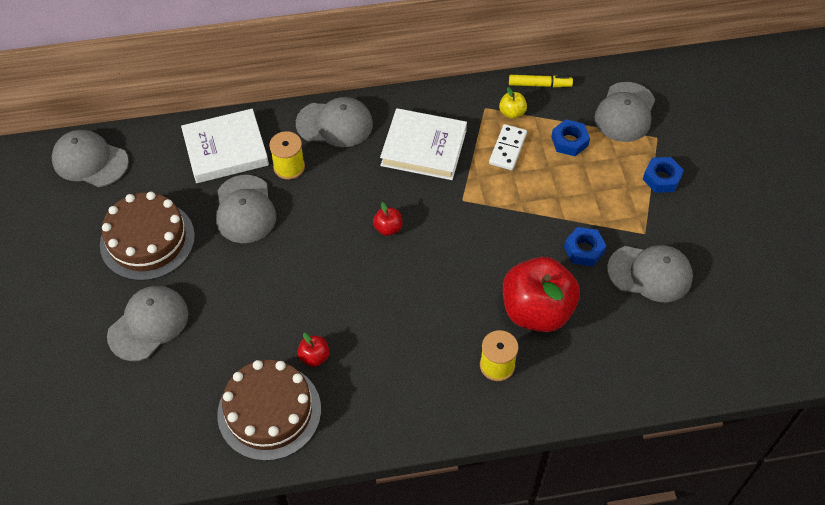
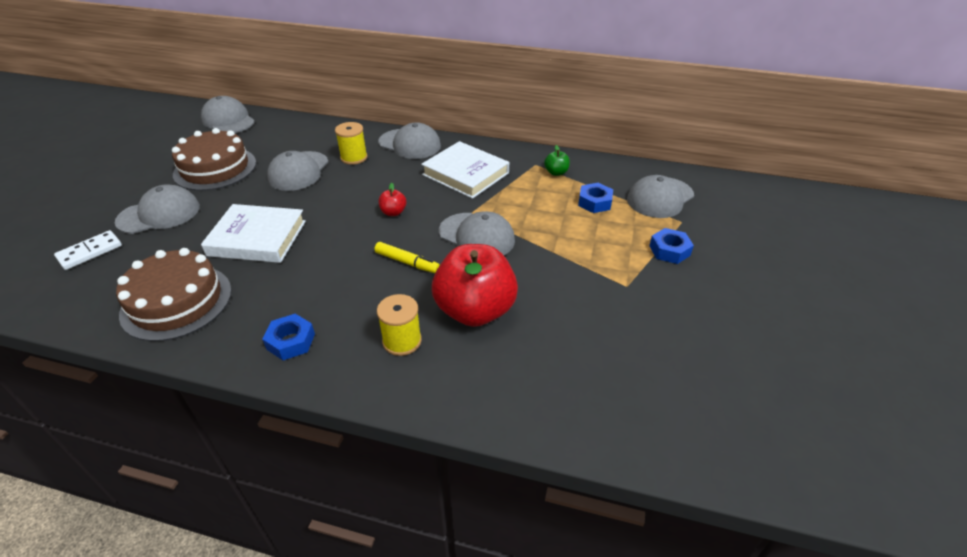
camera: 25 degrees right, 15 degrees down
(226, 150) = (320, 137): white book -> white book (257, 238)
(314, 357) = (252, 276): red apple -> none
(508, 149) = (535, 192): white domino -> white domino (90, 252)
(512, 113) = (556, 172): yellow apple -> green apple
(539, 85) = (592, 163): yellow marker -> yellow marker (407, 262)
(584, 250) = (556, 279): blue nut -> blue nut (291, 341)
(650, 273) = (612, 319): grey cap -> grey cap (476, 236)

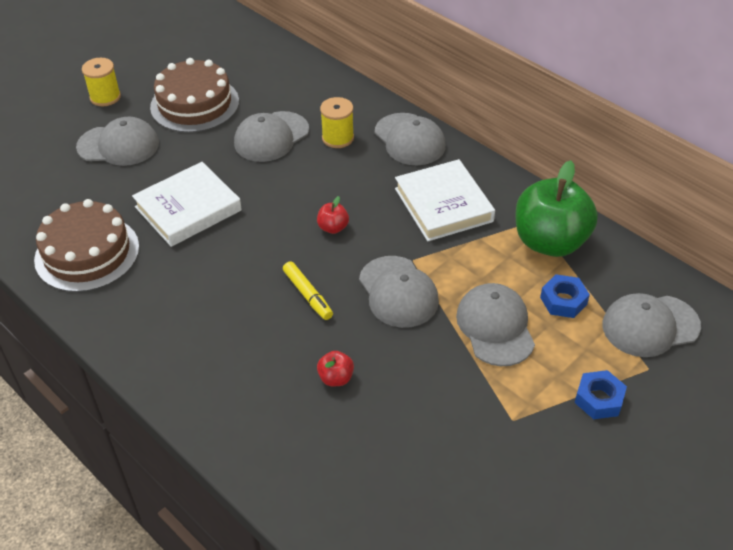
camera: 30 degrees right, 5 degrees up
(90, 252) = (44, 168): white domino -> none
(228, 120) = (240, 40): grey cap -> grey cap (495, 327)
(257, 238) = (188, 209): white book -> white book turned 75 degrees counterclockwise
(291, 341) = (156, 336): blue nut -> none
(402, 341) = (248, 379): yellow spool -> yellow spool (105, 97)
(475, 310) = (336, 378): red apple -> red apple, size x0.41
(556, 172) = (550, 242): green apple -> green apple, size x2.44

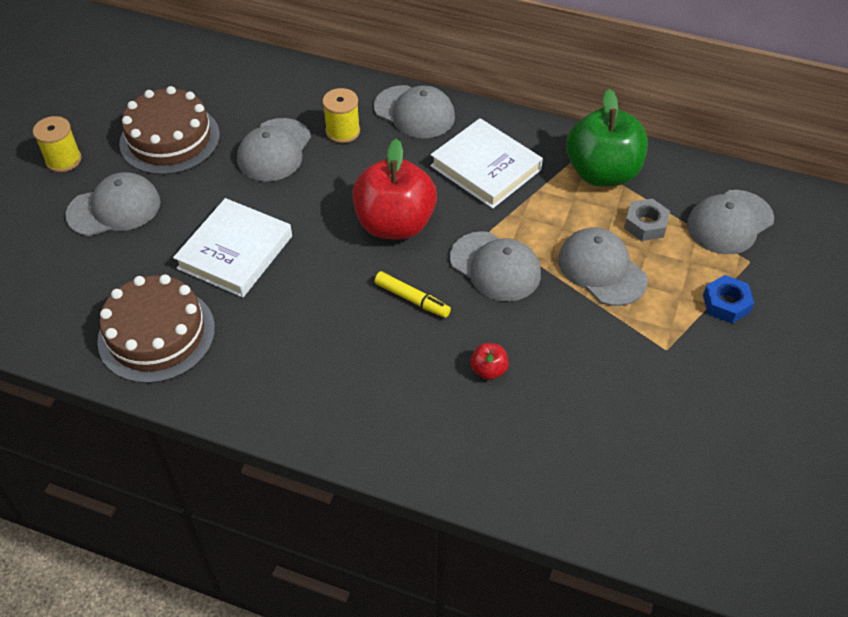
camera: 25 degrees left, 5 degrees up
(333, 228) = (395, 224): red apple -> red apple, size x2.44
(563, 301) = (645, 224): blue nut -> grey nut

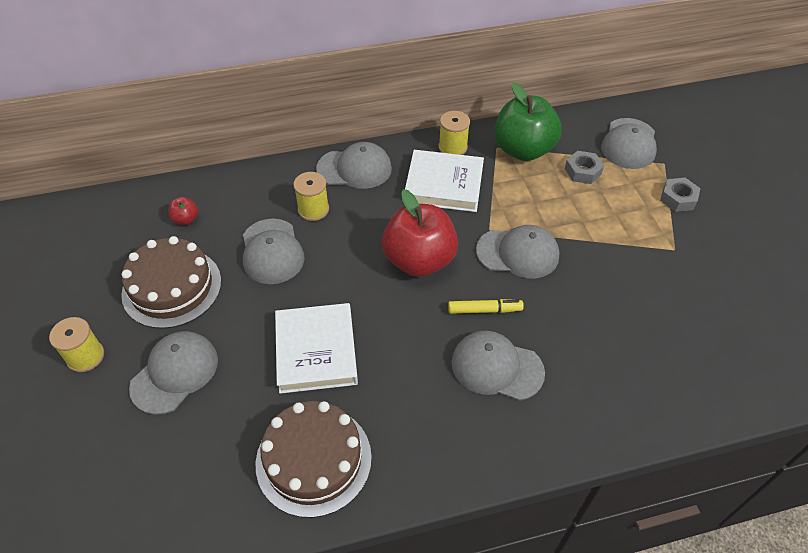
camera: 35 degrees left, 0 degrees up
(488, 370) = (584, 331): red apple -> red apple (186, 219)
(530, 136) = (452, 147): none -> yellow spool
(601, 269) = (586, 217): grey cap -> grey cap (496, 367)
(726, 303) = (678, 198): blue nut -> grey nut

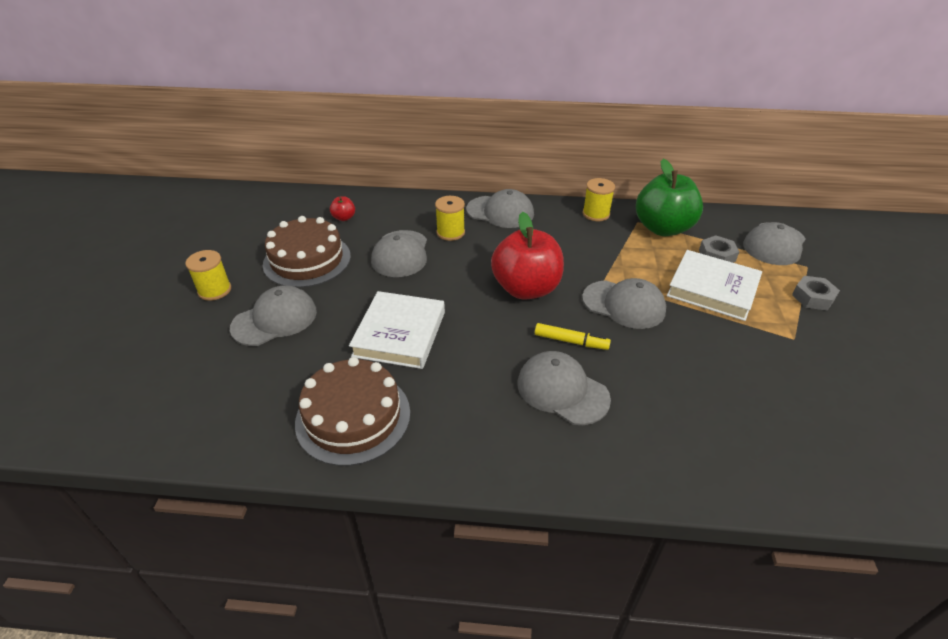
camera: 20 degrees right, 10 degrees down
(444, 185) = (575, 239): white book -> white book (712, 289)

